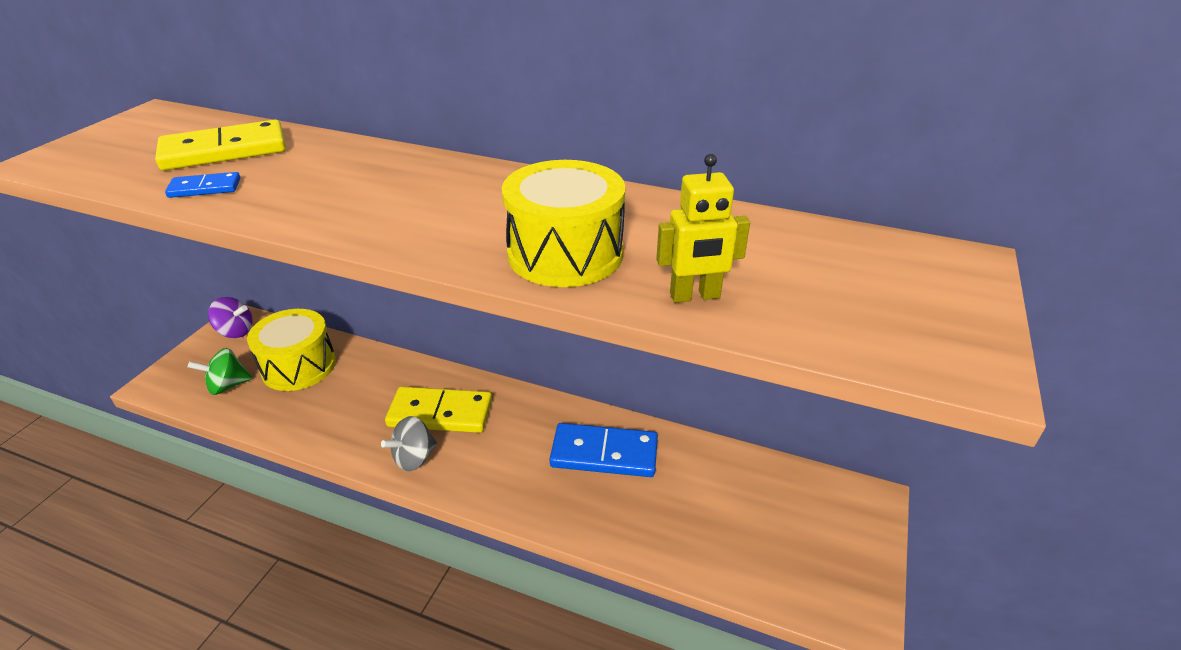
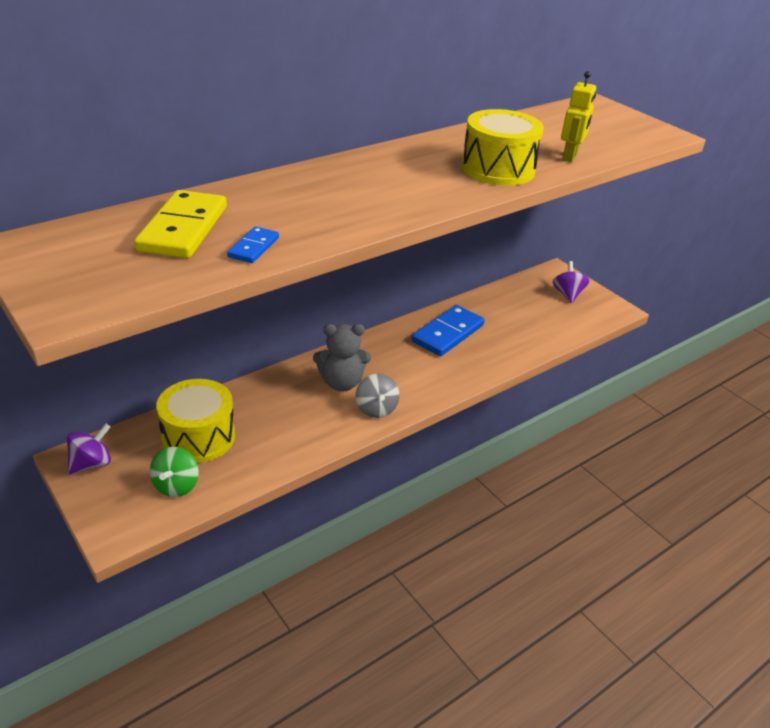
camera: 60 degrees left, 0 degrees up
(440, 413) = (341, 383): yellow domino -> grey teddy bear
(827, 536) = (567, 294): none -> purple spinning top

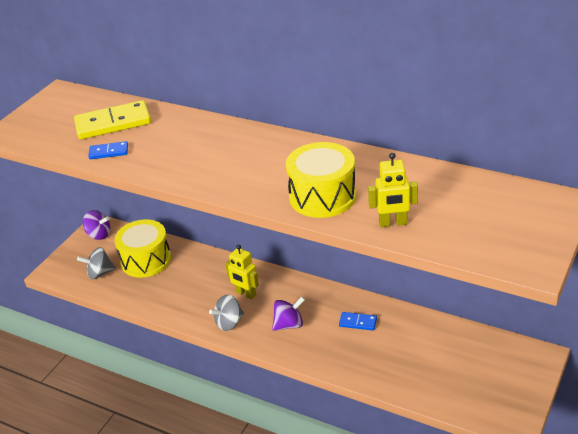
camera: 70 degrees right, 0 degrees up
(176, 485) = (100, 273): green spinning top -> grey spinning top
(341, 383) = (245, 294): grey teddy bear -> yellow robot
(447, 333) = (358, 322): blue domino -> blue domino, size x0.50
(567, 294) = (503, 377): purple spinning top -> purple spinning top (289, 324)

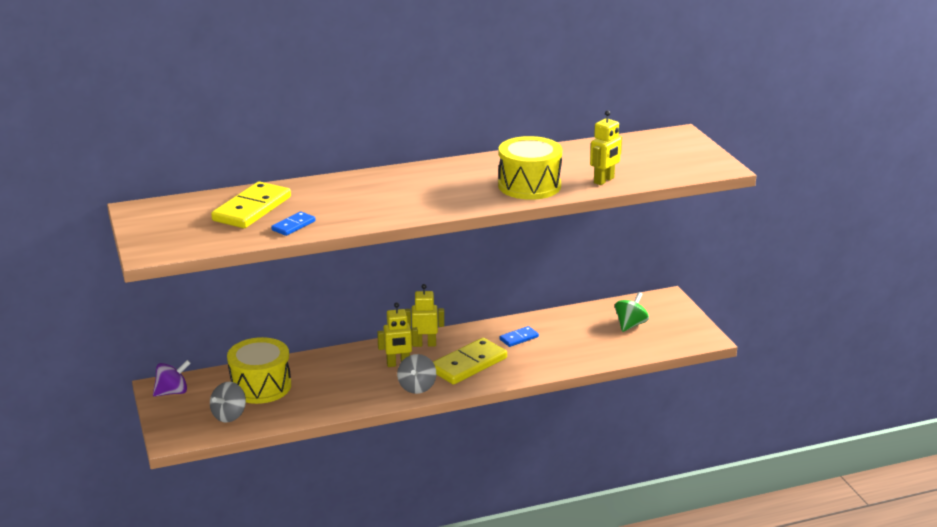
camera: 50 degrees left, 10 degrees down
(286, 286) = (425, 344): none -> yellow robot
(289, 324) = (468, 364): purple spinning top -> yellow domino
(465, 365) = (630, 325): none -> green spinning top

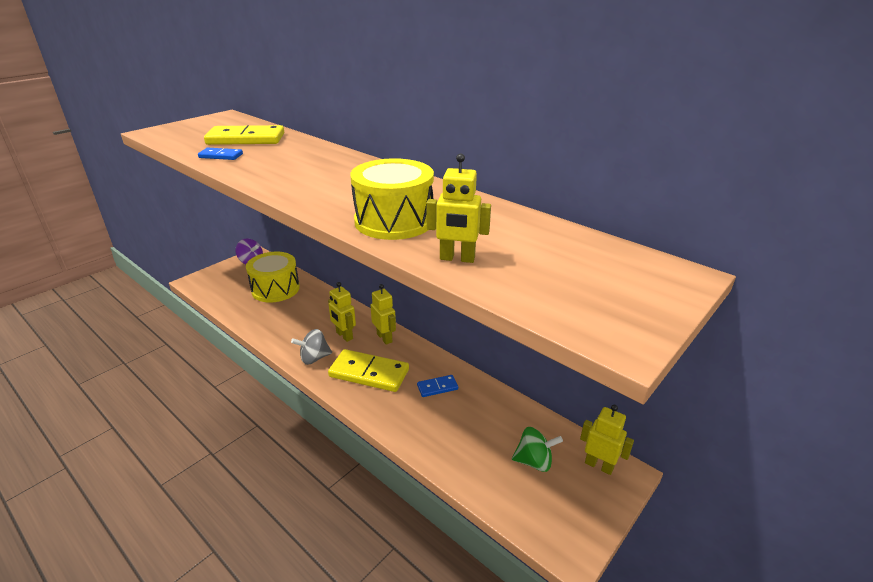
camera: 60 degrees right, 5 degrees up
(229, 415) = (231, 291): grey spinning top -> none
(518, 338) = (437, 387): blue domino -> blue domino turned 45 degrees counterclockwise
(654, 303) = (599, 465): none -> yellow robot

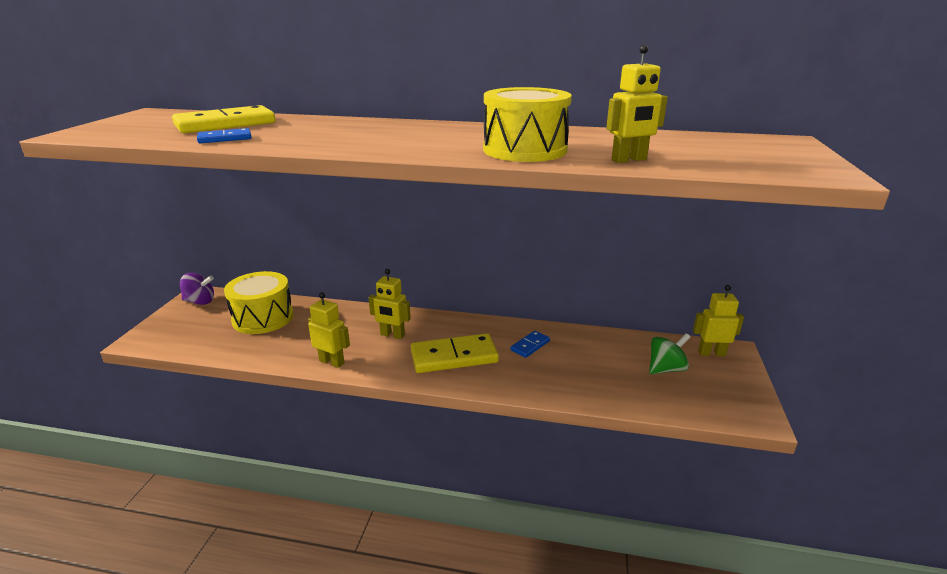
camera: 30 degrees left, 5 degrees down
(314, 358) = (382, 363): grey spinning top -> none
(384, 338) = (436, 324): yellow robot -> yellow robot (332, 362)

